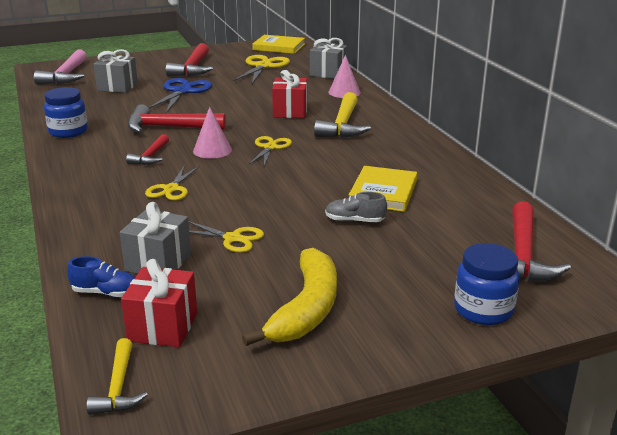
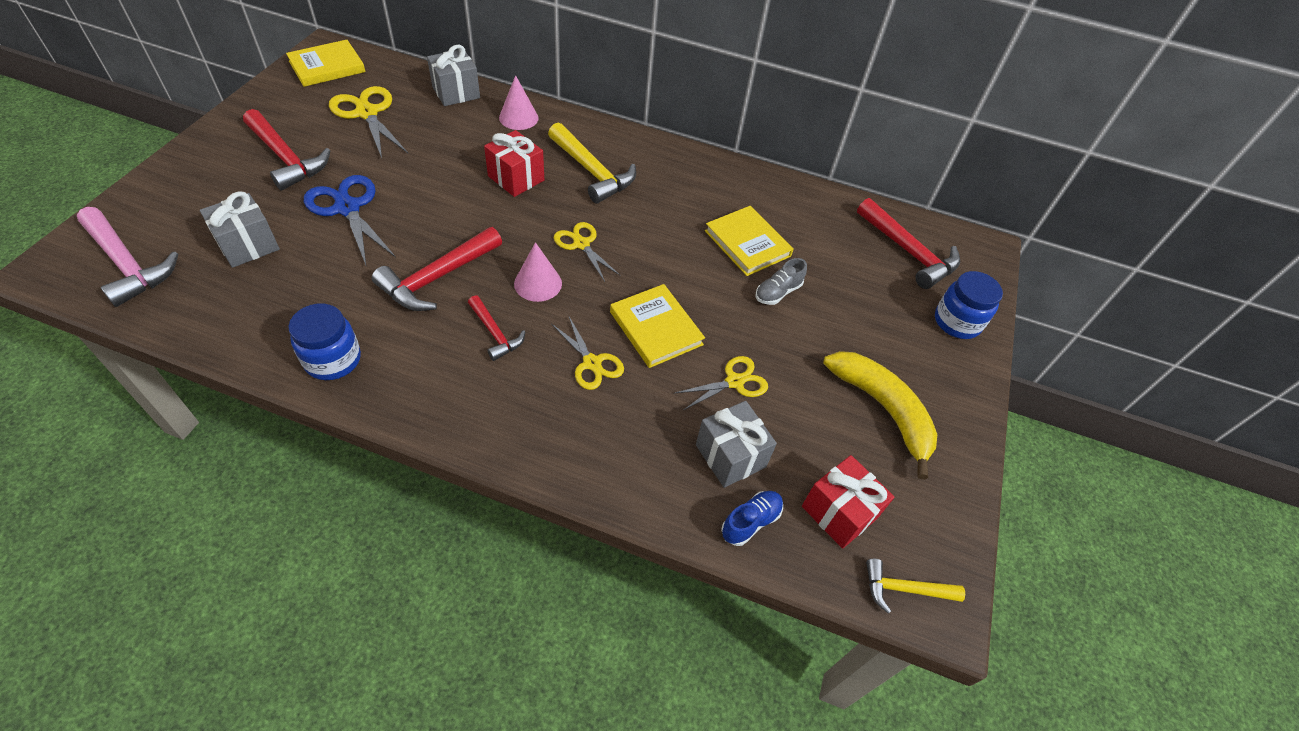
camera: 55 degrees left, 25 degrees up
(118, 387) = (903, 589): yellow hammer -> yellow hammer turned 150 degrees clockwise
(237, 195) = (656, 328): none -> yellow book

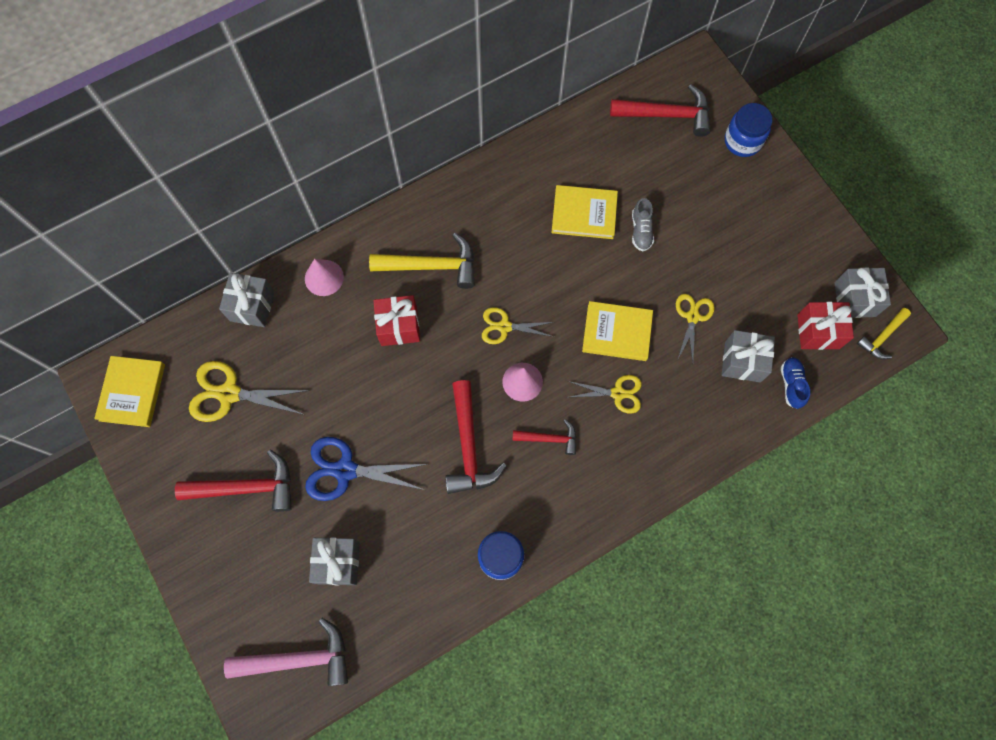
camera: 45 degrees left, 20 degrees up
(883, 410) = (772, 246): yellow banana -> none
(915, 528) = (854, 299): none -> grey gift

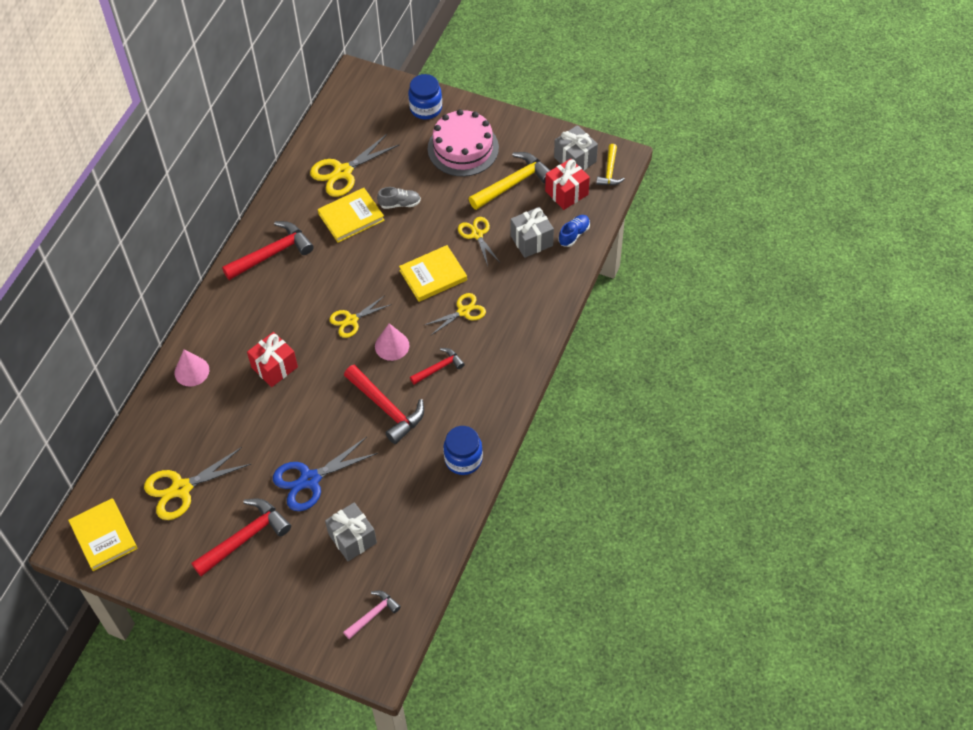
camera: 35 degrees left, 15 degrees down
(252, 306) = (151, 423): grey gift -> none
(299, 658) = (373, 614): pink hammer -> pink hammer, size x0.58
(432, 266) = (267, 315): yellow hammer -> yellow hammer (513, 183)
(611, 159) = (343, 172): none -> yellow scissors
(641, 230) = (399, 203): grey shoe -> grey shoe turned 60 degrees counterclockwise
(667, 115) = (360, 122): red hammer -> red hammer (272, 253)
(748, 210) = (463, 148): none -> pink cake
(791, 384) = (574, 234): blue shoe -> blue shoe turned 75 degrees clockwise

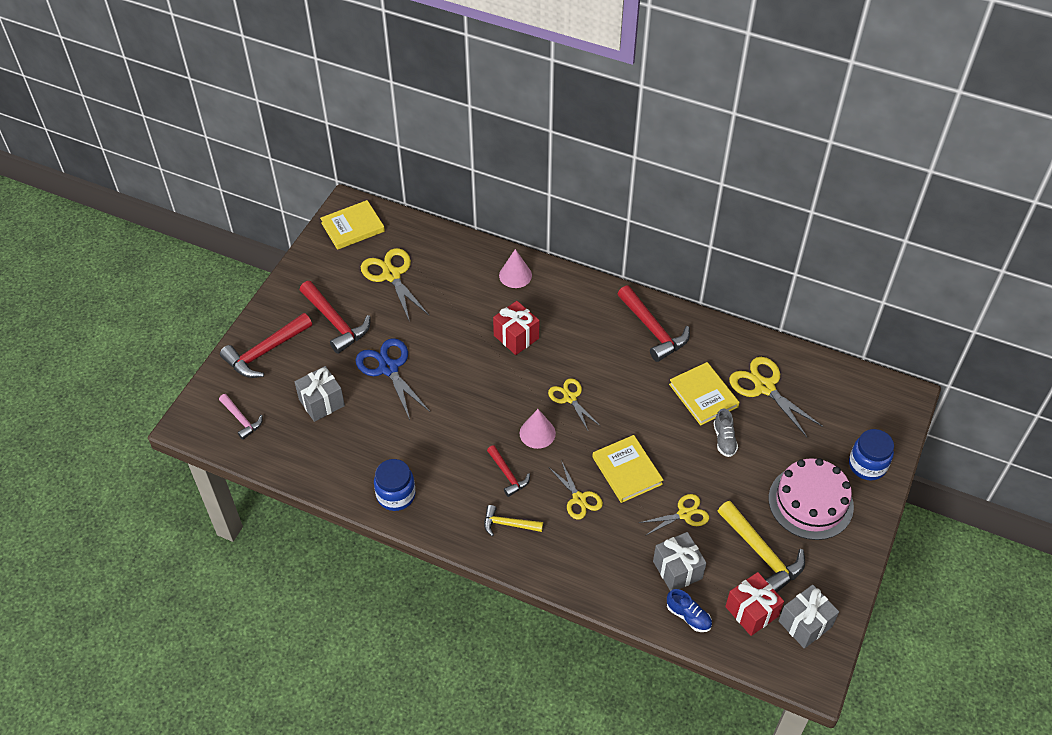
camera: 90 degrees right, 5 degrees down
(387, 408) = (462, 429): red hammer -> red hammer (265, 352)
(609, 171) = (790, 663): yellow hammer -> yellow hammer (508, 524)

